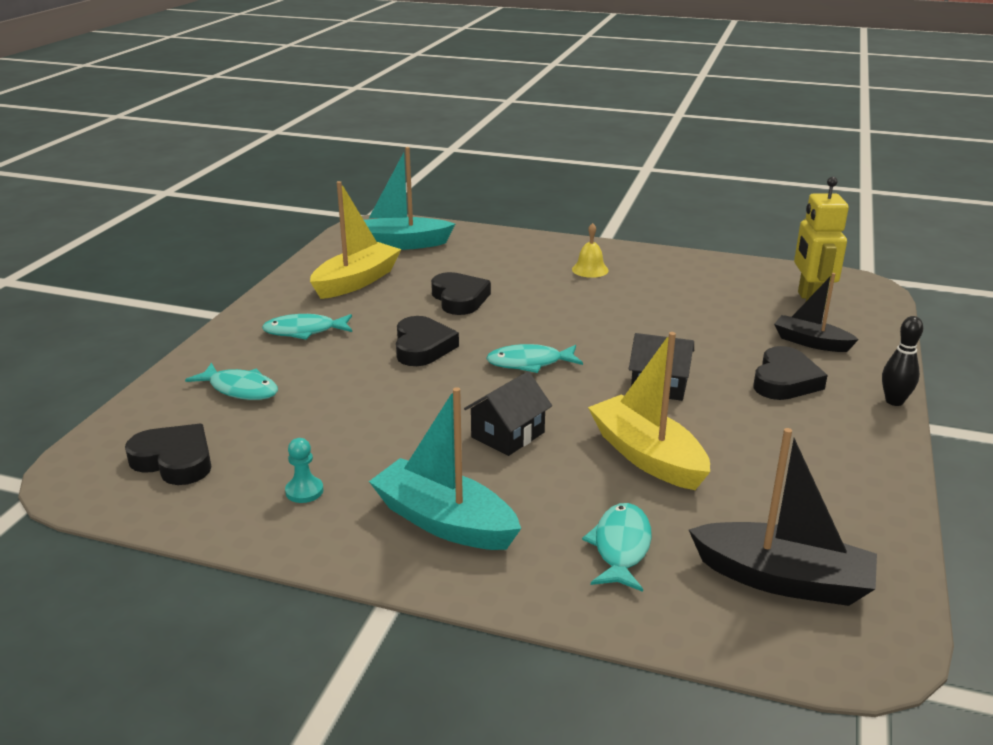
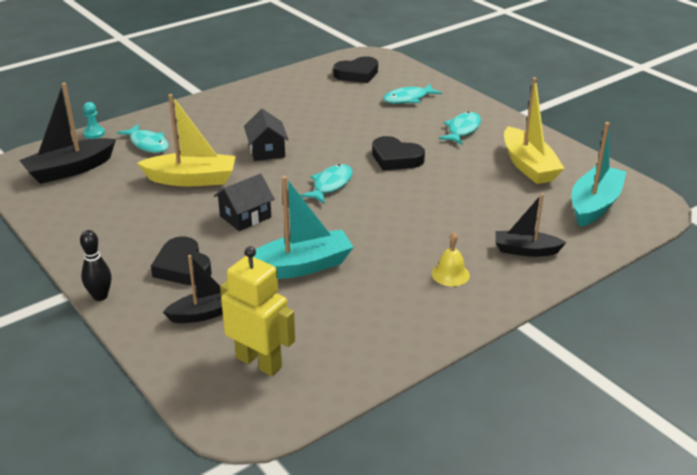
camera: 125 degrees right, 5 degrees up
(304, 491) = (293, 93): turquoise pawn -> turquoise pawn (94, 133)
(444, 522) = (226, 114): turquoise boat -> turquoise boat (300, 266)
(459, 299) = (455, 194): black heart -> none
(512, 253) = (525, 250): none -> black boat

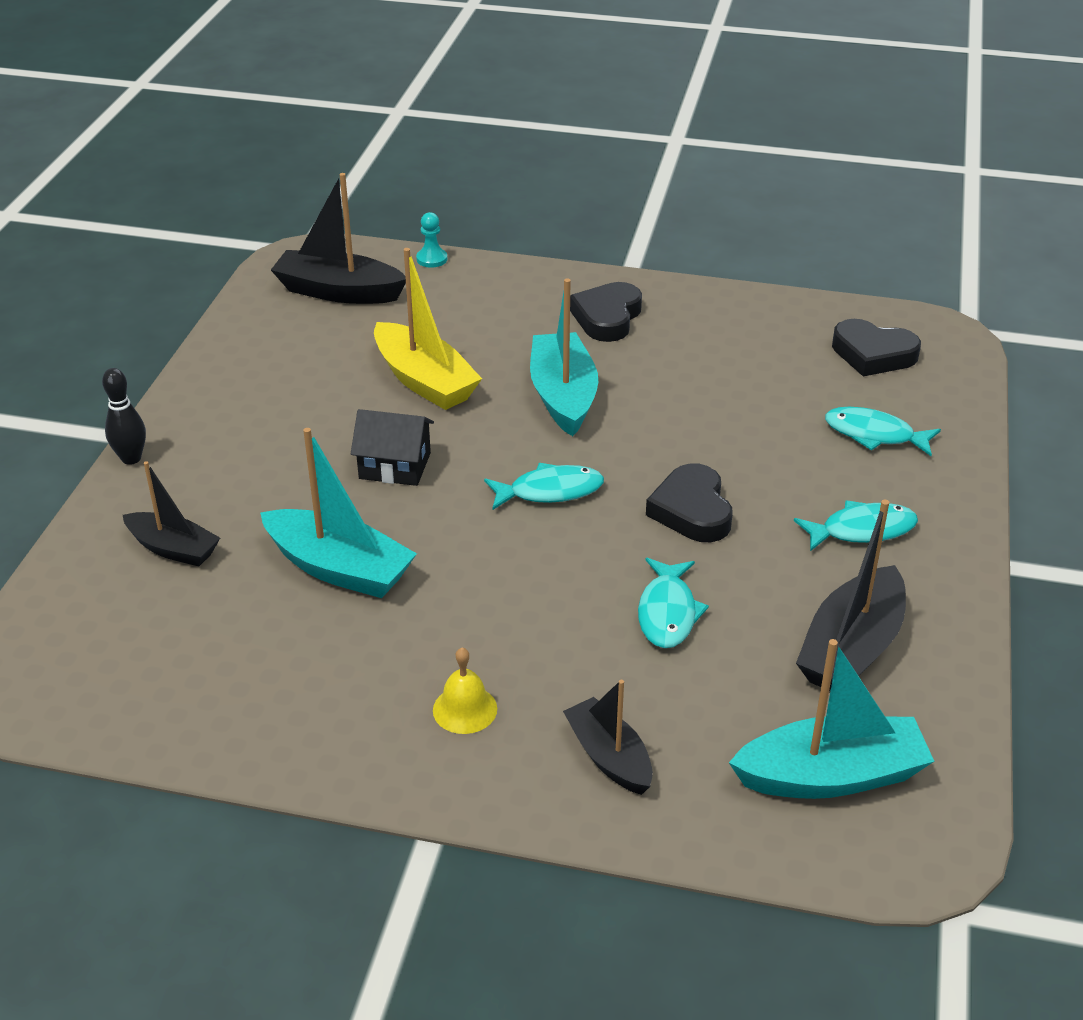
camera: 50 degrees right, 5 degrees up
(148, 144) = (459, 306): turquoise fish -> turquoise fish (667, 612)
(183, 267) = (242, 481): black heart -> black heart (607, 317)
(259, 362) = (122, 641): yellow robot -> none
(267, 150) = (563, 396): black house -> turquoise boat
(528, 166) = (851, 648): yellow boat -> black boat

